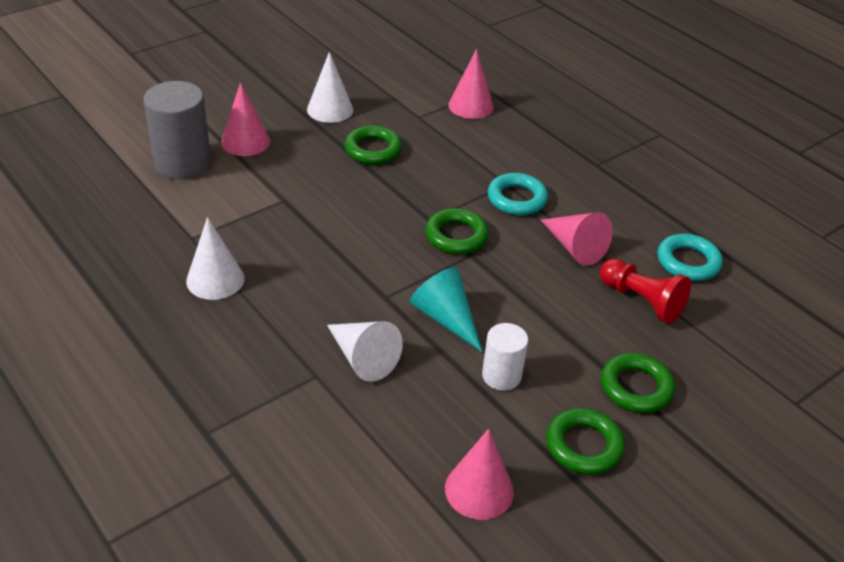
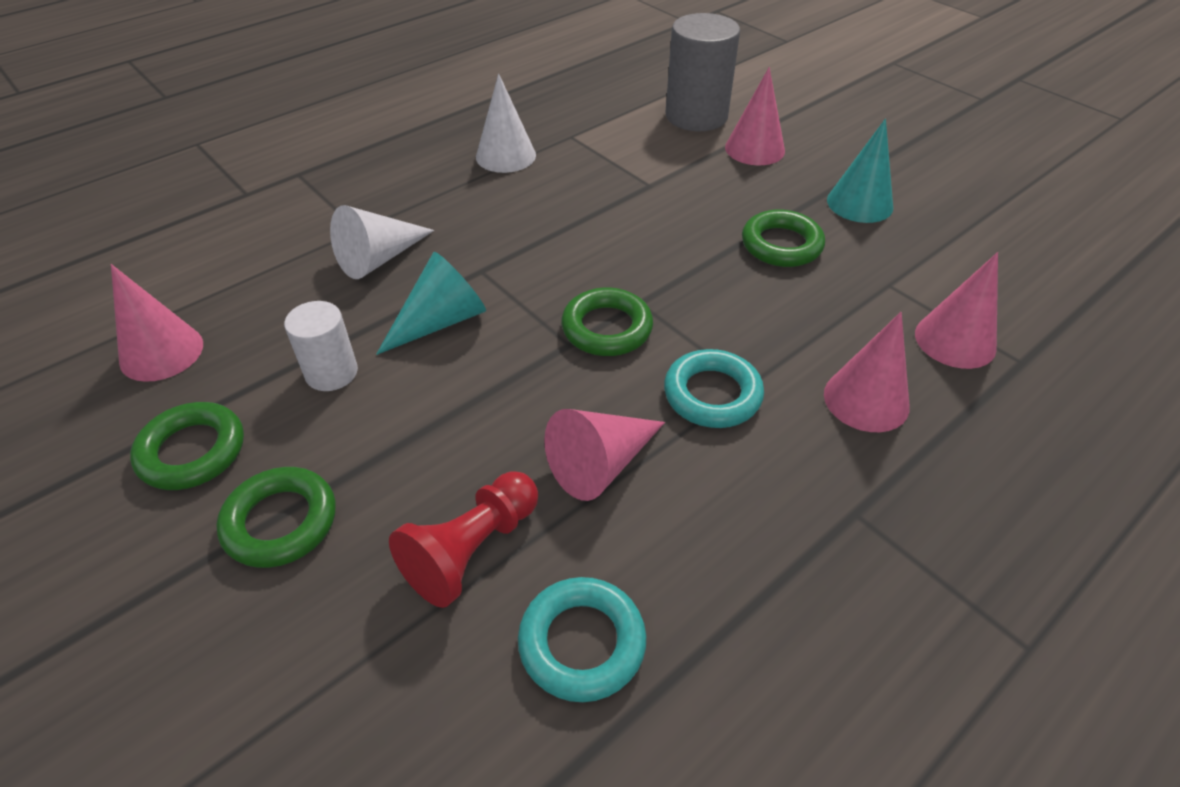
camera: 90 degrees right, 5 degrees up
(330, 109) = (859, 203): white cone -> turquoise cone
(518, 145) = (866, 400): none -> pink cone

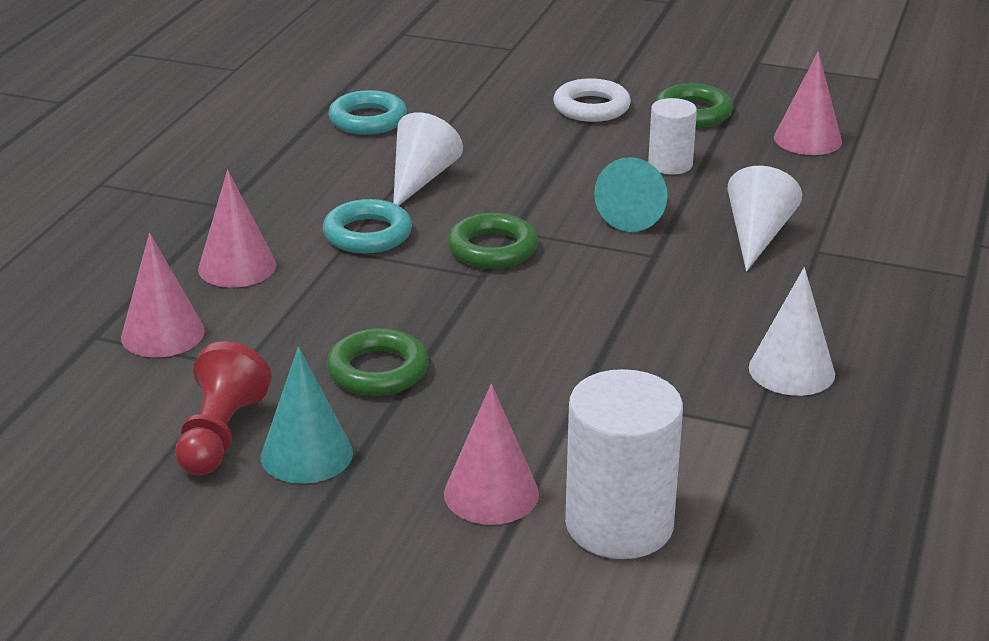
camera: 150 degrees right, 15 degrees down
(280, 522) = (591, 107): green ring -> white ring
(471, 550) = (465, 128): red pawn -> red pawn (220, 434)
(601, 464) = (420, 179): pink cone -> white cone
(696, 116) = (619, 525): grey cylinder -> white cylinder

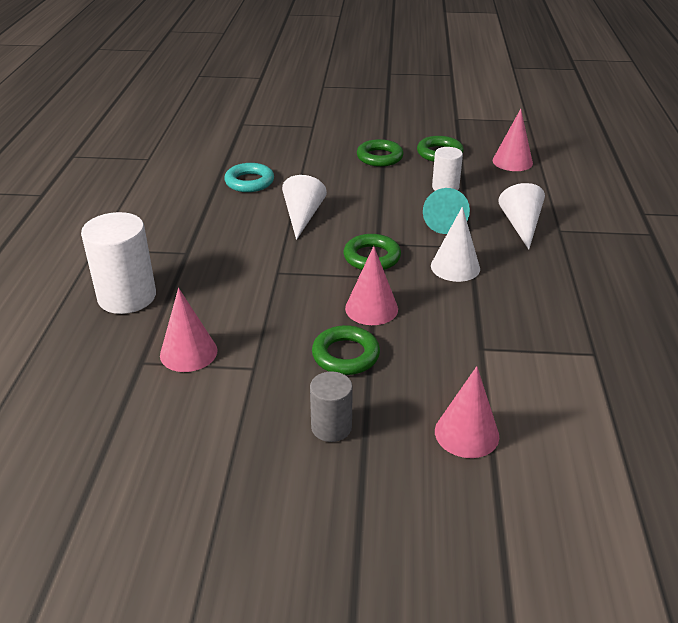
camera: 15 degrees left, 5 degrees up
(220, 434) = (265, 423): red pawn -> none
(237, 267) = (215, 295): pink cone -> pink cone (371, 308)
(306, 454) = (331, 427): turquoise cone -> grey cylinder
(367, 234) = (289, 259): turquoise ring -> none
(591, 107) = (379, 157): white ring -> green ring
(619, 525) = (558, 440): white cylinder -> white cylinder (127, 297)
(791, 370) = (593, 311): white cone -> white cone (455, 267)

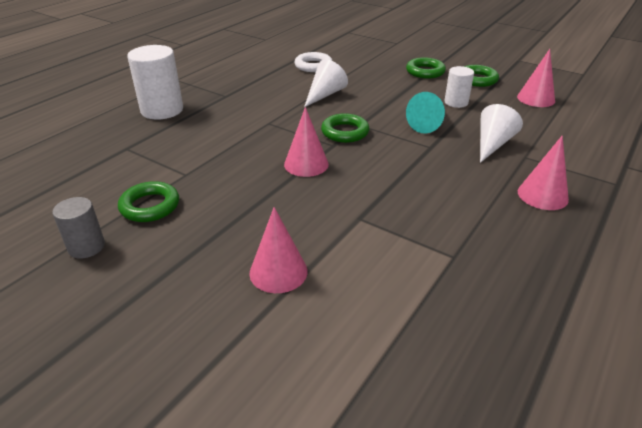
camera: 30 degrees right, 0 degrees up
(188, 352) = (158, 152): pink cone -> pink cone (542, 195)
(249, 182) = (313, 66): turquoise ring -> white ring
(331, 427) = (189, 229): grey cylinder -> grey cylinder (86, 247)
(345, 355) = (253, 187): green ring -> green ring (150, 206)
(455, 267) = (402, 156): white cone -> none

